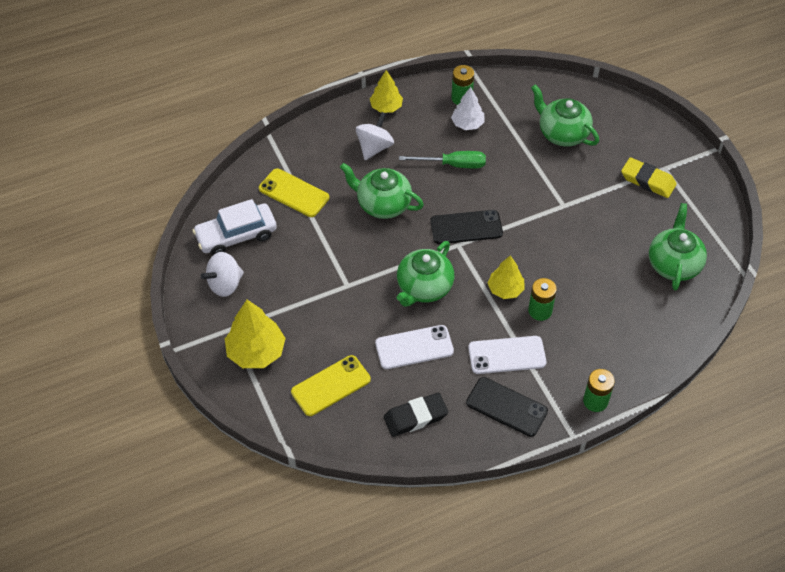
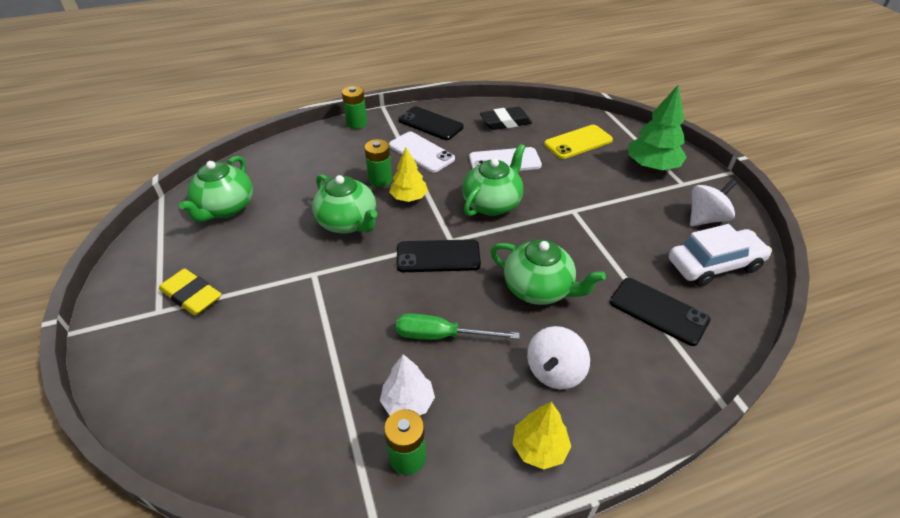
camera: 175 degrees left, 10 degrees down
(256, 352) = (652, 166): yellow tree -> green tree
(294, 193) = (658, 311): yellow phone -> black phone
(507, 355) = (421, 152): white phone -> white phone turned 45 degrees clockwise
(562, 133) = (268, 374): green teapot -> green teapot (348, 223)

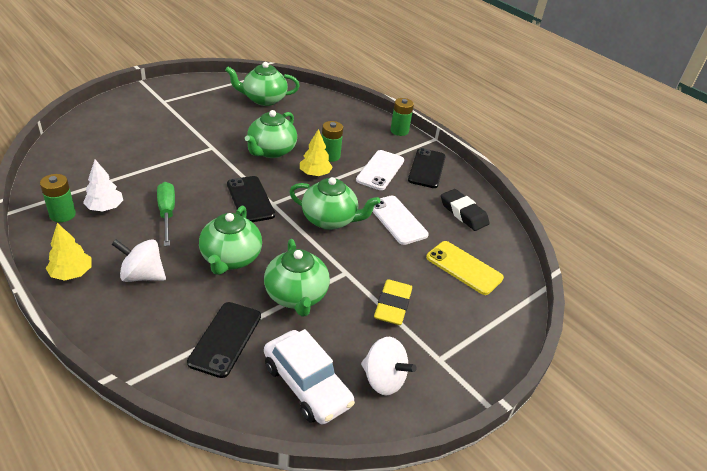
camera: 65 degrees right, 5 degrees down
(192, 296) = (178, 108): yellow eraser -> yellow eraser (392, 306)
(602, 250) = (296, 296): none -> green teapot
(652, 166) = (457, 331): green tree -> none

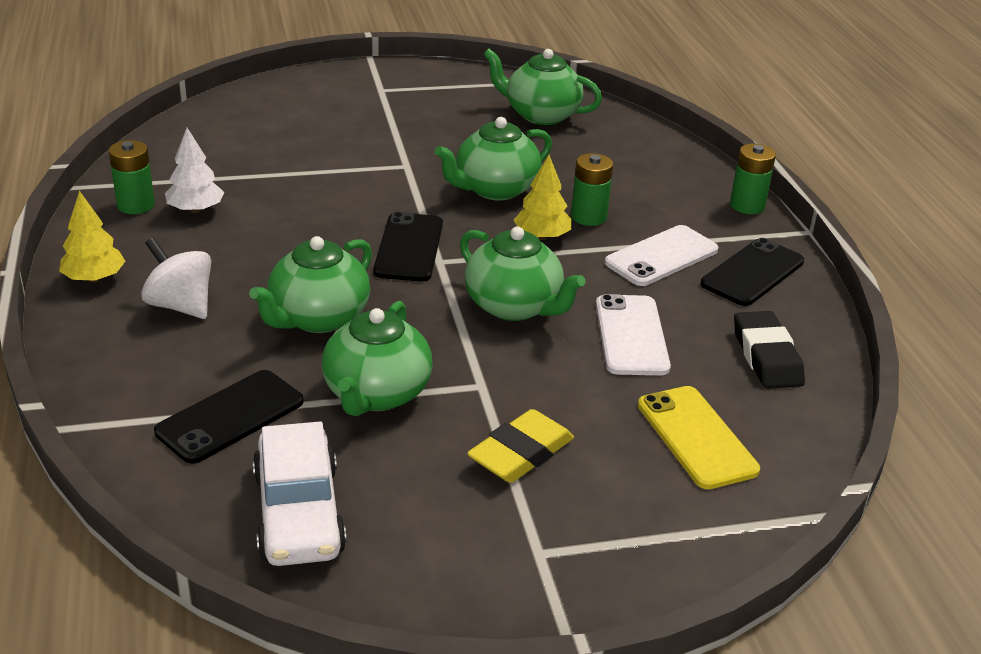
camera: 30 degrees right, 5 degrees down
(167, 213) = (273, 237): green screwdriver -> none
(383, 379) = (422, 547): white spinning top -> none

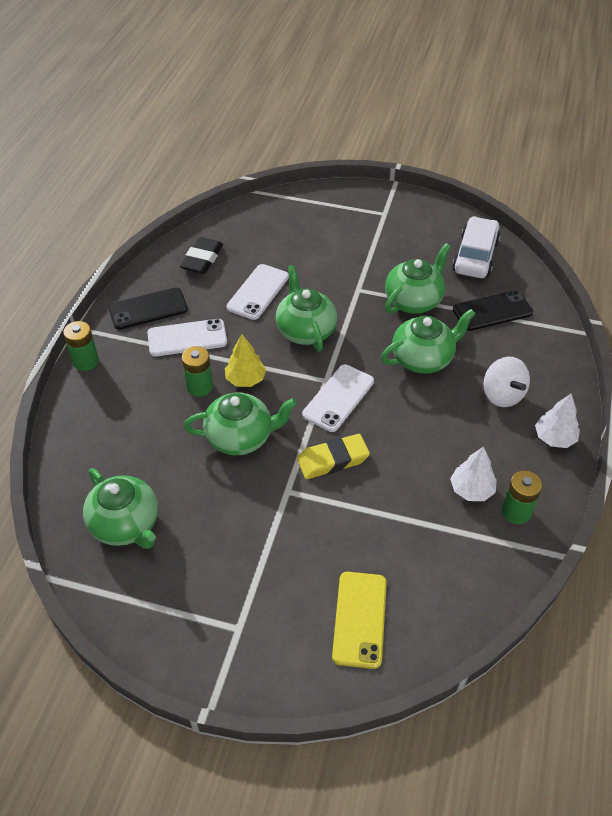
camera: 150 degrees left, 15 degrees up
(94, 278) = (554, 438): yellow tree -> white tree
(409, 248) = (338, 398): black phone -> white phone
(521, 453) = (363, 251): yellow eraser -> yellow eraser (333, 460)
(696, 437) = (278, 234): yellow phone -> yellow phone (360, 619)

